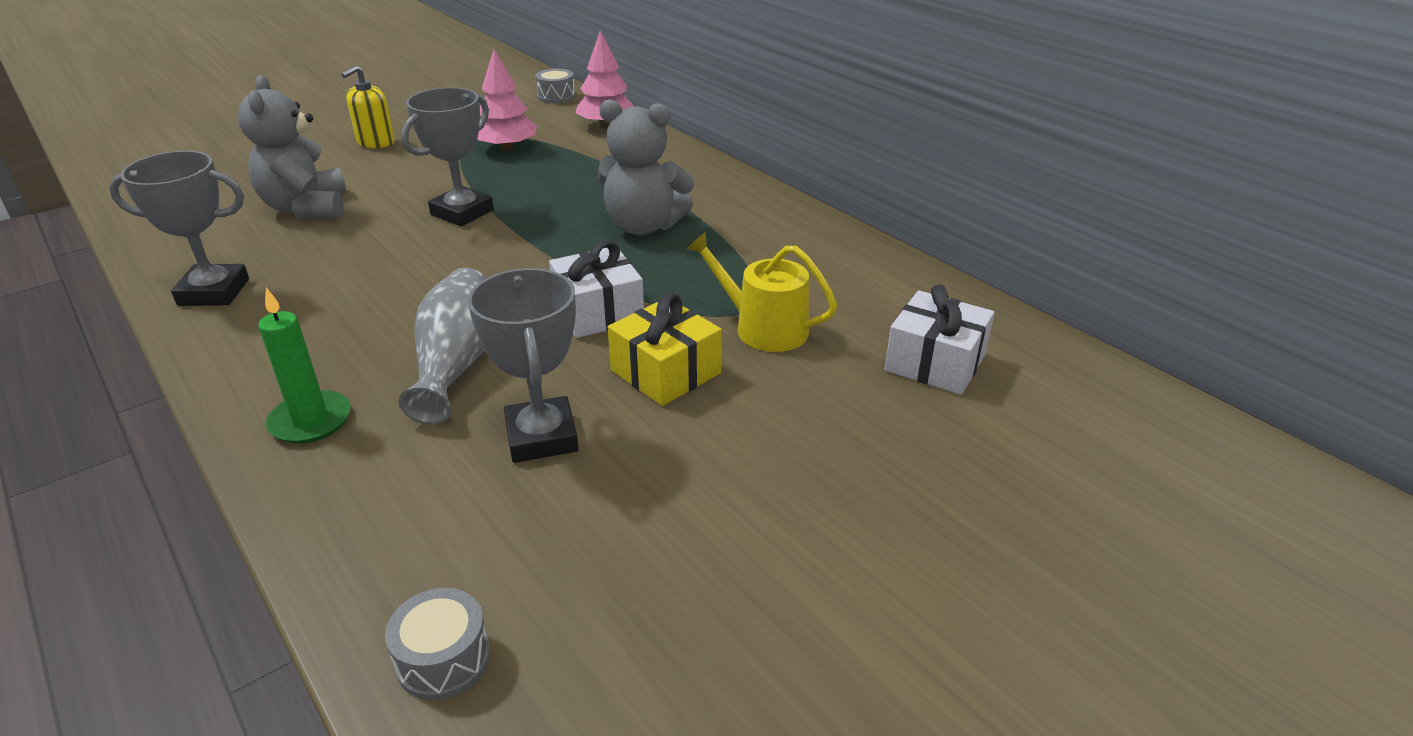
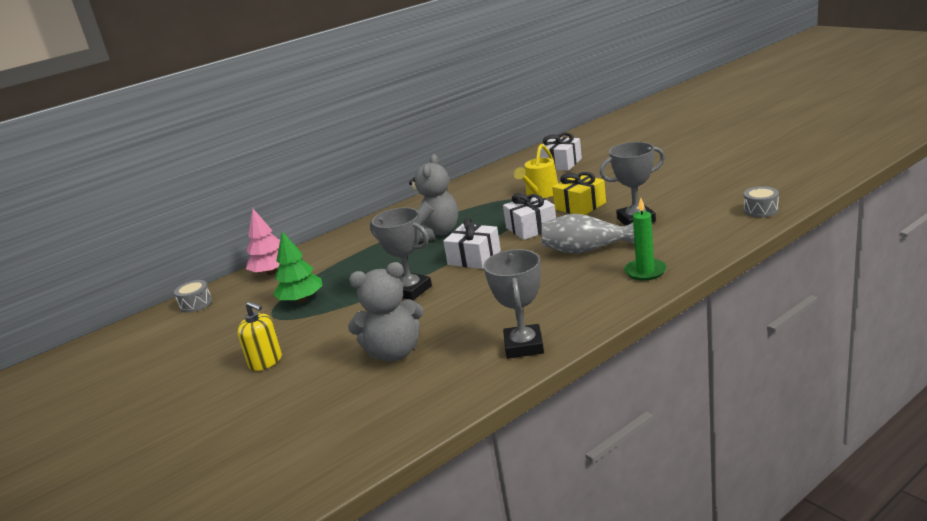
camera: 85 degrees left, 10 degrees down
(507, 148) = (301, 300): pink tree -> green tree
(523, 258) = (474, 258): none -> white gift

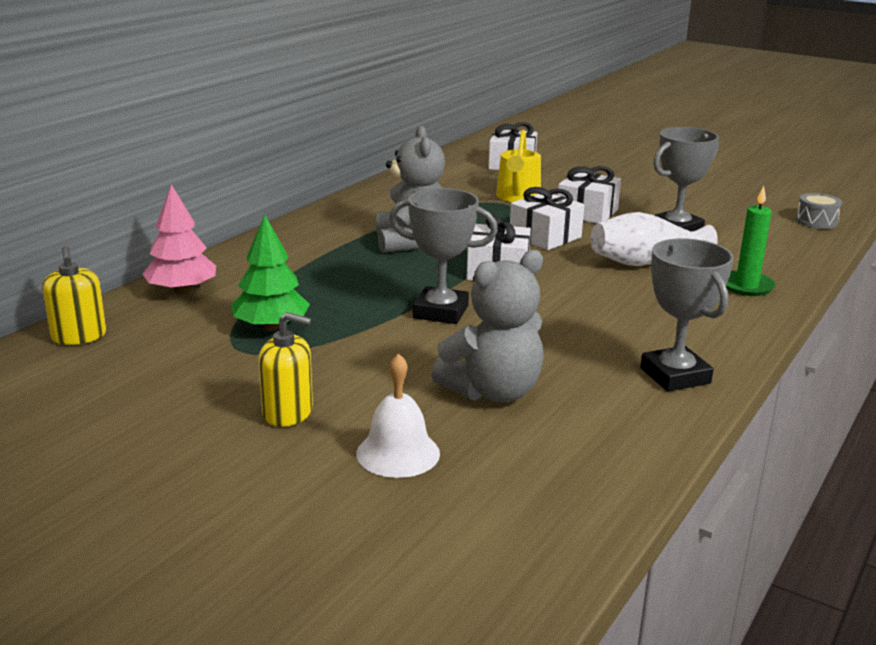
camera: 25 degrees left, 0 degrees up
(196, 304) = (79, 336): grey drum -> yellow soap dispenser
(304, 393) = (398, 453): none -> white bell
(580, 206) = (587, 212): yellow gift -> white gift
(586, 250) = (646, 262): grey vase -> white vase

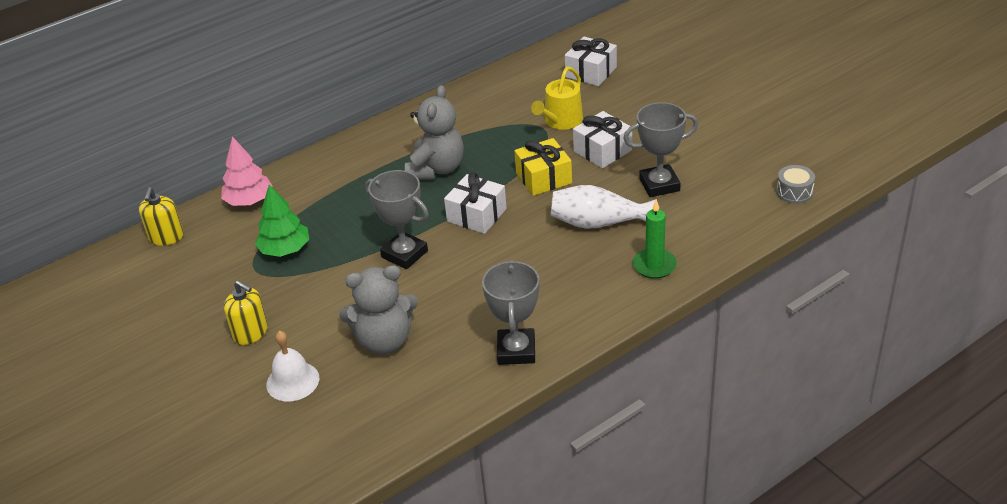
camera: 25 degrees right, 15 degrees up
(545, 237) = (543, 178): white gift -> yellow gift

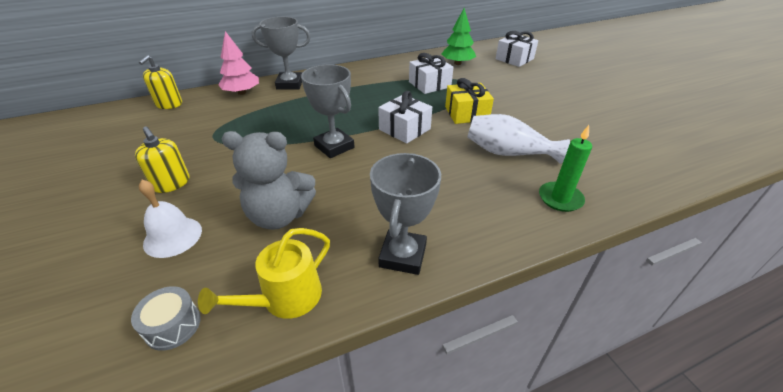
camera: 10 degrees right, 0 degrees up
(285, 249) = (244, 127): green tree -> green tree (457, 63)
(436, 169) = (385, 95): grey teddy bear -> none
(561, 121) = (487, 81): yellow watering can -> yellow watering can (285, 298)
(602, 151) = (518, 103): white gift -> white gift (429, 84)
(659, 185) = (565, 134): grey trophy -> grey trophy (290, 84)
(794, 192) = (697, 160): grey drum -> grey drum (173, 325)

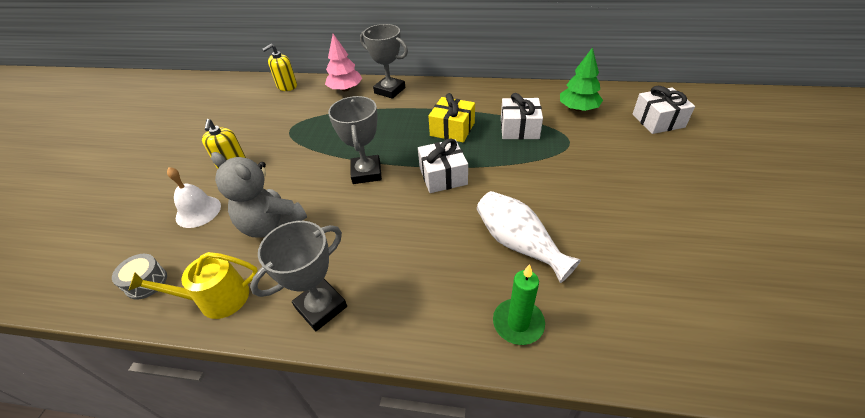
camera: 35 degrees right, 5 degrees up
(466, 113) = (523, 179): yellow gift -> yellow gift (452, 129)

